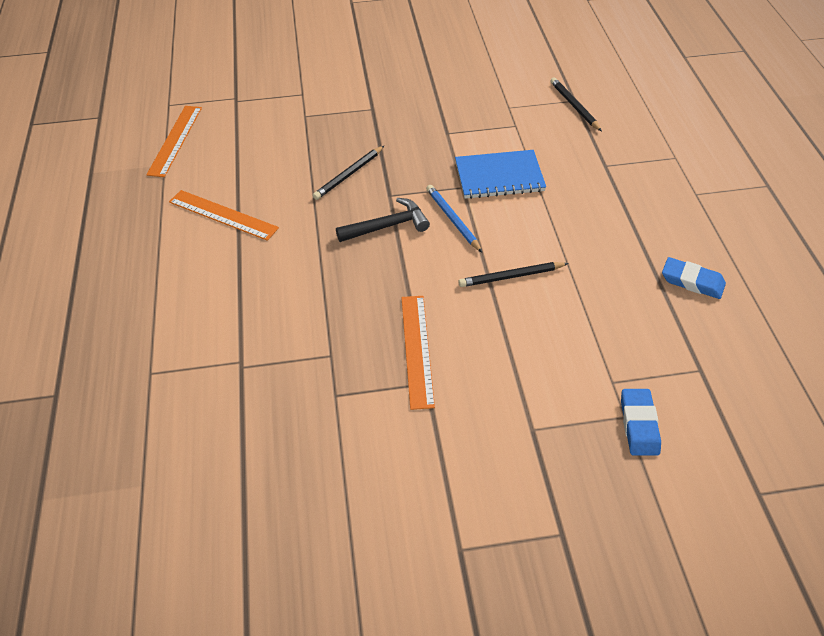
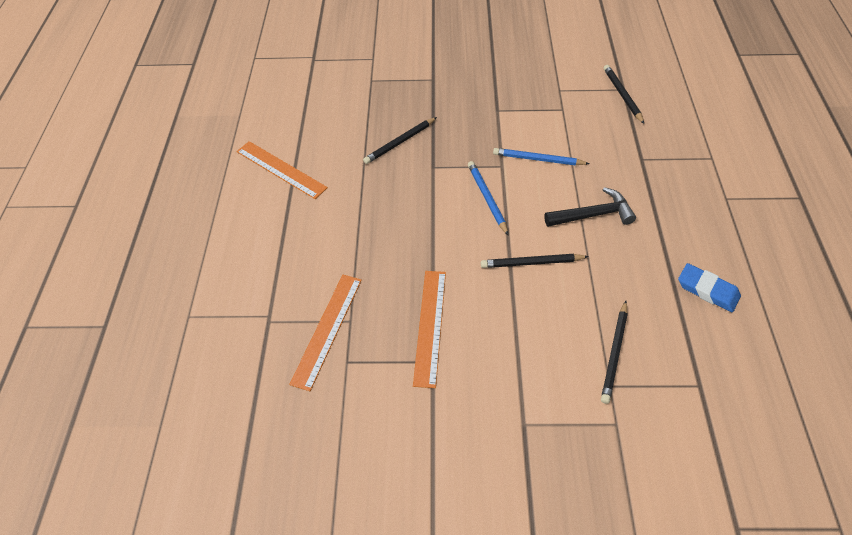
camera: 10 degrees right, 5 degrees up
(175, 140) = (253, 92): orange ruler -> orange ruler (327, 330)
(387, 226) = (425, 198): black hammer -> black hammer (592, 215)
(499, 176) = (538, 159): blue notebook -> blue pencil
(611, 351) = (614, 353): none -> black pencil
(639, 425) = (628, 435): blue eraser -> none

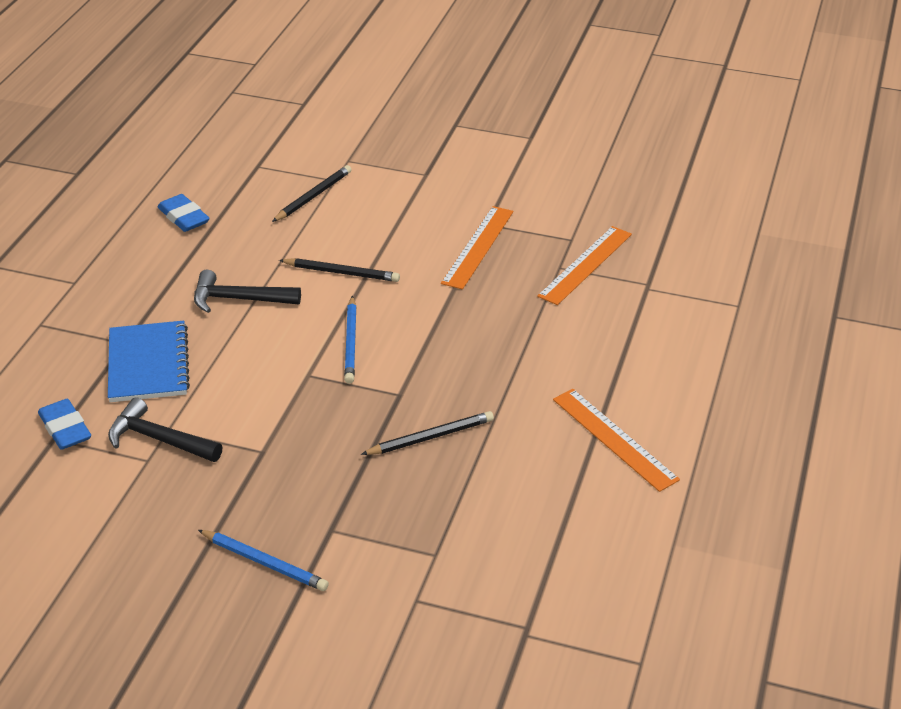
camera: 165 degrees left, 15 degrees down
(538, 159) = (255, 371): blue pencil -> blue pencil (264, 562)
(562, 102) = (159, 439): none -> black hammer
(612, 147) = (148, 364): none -> blue notebook
(622, 95) = (65, 429): black pencil -> blue eraser

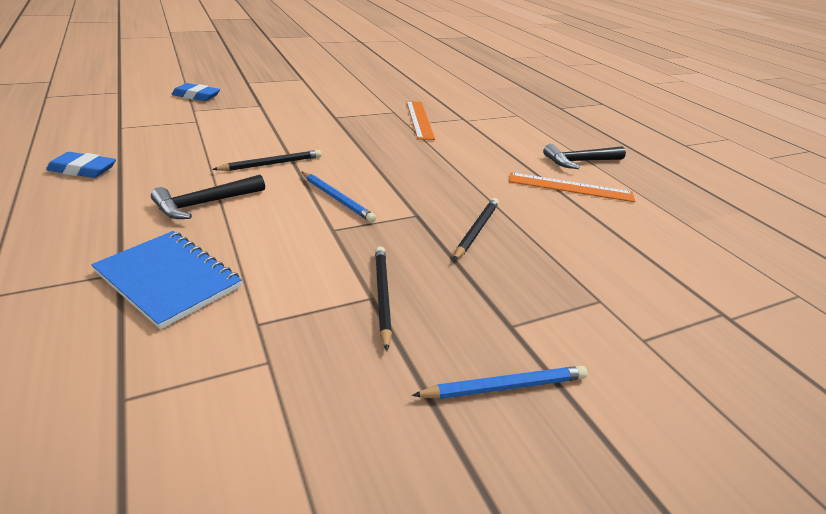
camera: 45 degrees left, 5 degrees down
(65, 429) = (127, 382): blue eraser -> blue eraser (196, 96)
(159, 439) = (259, 336): black hammer -> black hammer (580, 161)
(313, 196) = (190, 132): black pencil -> black pencil (382, 296)
(478, 247) = (346, 127): orange ruler -> none

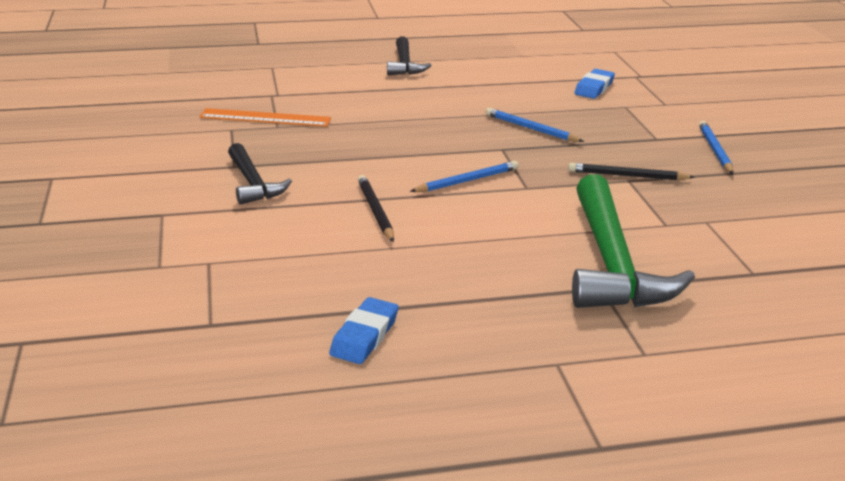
camera: 75 degrees left, 5 degrees down
(168, 280) = (611, 263): blue notebook -> green hammer
(196, 96) = (90, 265): blue eraser -> blue eraser (594, 88)
(205, 203) = (470, 249): black hammer -> black hammer (253, 183)
(476, 230) = (531, 129): black pencil -> blue pencil
(570, 187) = (457, 79): orange ruler -> none

